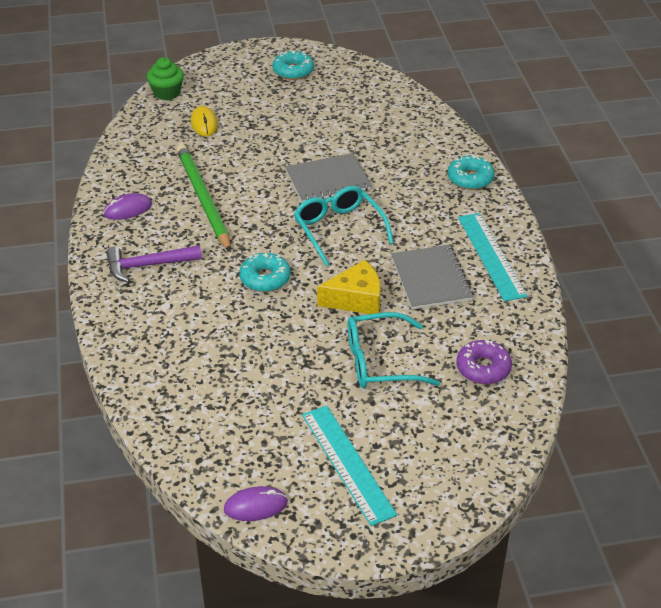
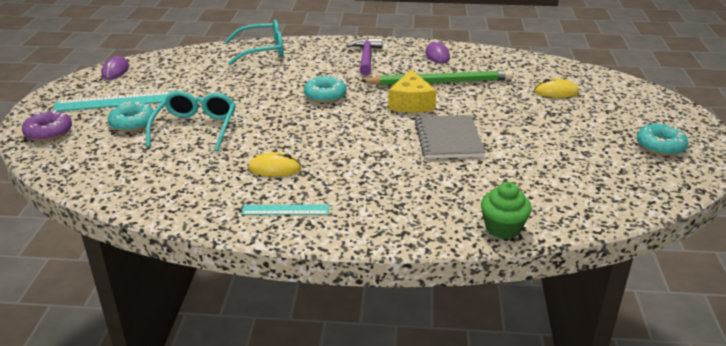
camera: 105 degrees right, 10 degrees down
(167, 93) = (609, 80): green cupcake -> green cupcake (503, 228)
(339, 229) = (371, 134): turquoise glasses -> turquoise glasses (262, 51)
(356, 299) = (274, 128): yellow cheese -> yellow cheese (411, 103)
(431, 279) = (274, 168): grey notebook -> yellow mouse
(470, 178) = (424, 225): turquoise donut -> turquoise donut (132, 123)
(483, 368) = (145, 172): purple donut -> purple donut (49, 132)
(491, 256) = (285, 210): turquoise ruler -> turquoise ruler, size x0.60

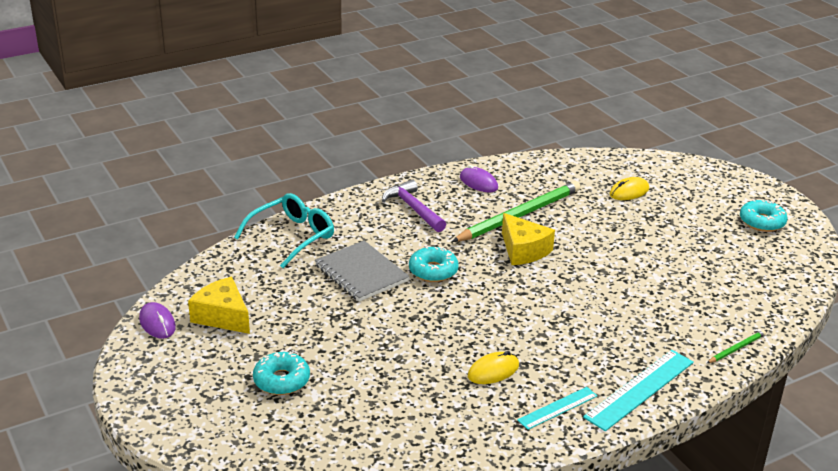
camera: 35 degrees left, 0 degrees up
(49, 132) = (203, 429): purple donut -> none
(114, 102) = (219, 363): turquoise ruler -> turquoise ruler (639, 389)
(155, 79) = (222, 316): none -> yellow cheese
(195, 128) = (356, 359): turquoise glasses -> none
(448, 139) = (600, 278): grey notebook -> grey notebook (361, 273)
(503, 228) = (736, 348): green cupcake -> green pencil

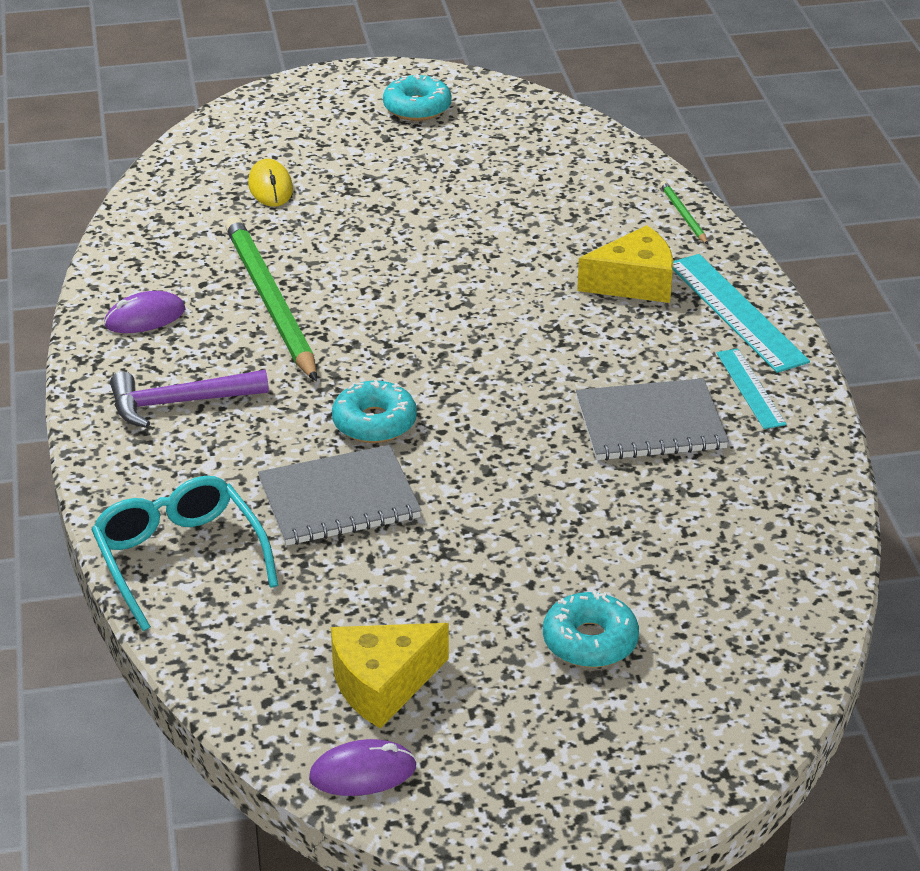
camera: 70 degrees left, 5 degrees up
(493, 371) = (650, 424): yellow mouse -> grey notebook
(523, 250) = (368, 323): yellow cheese -> yellow cheese (634, 283)

